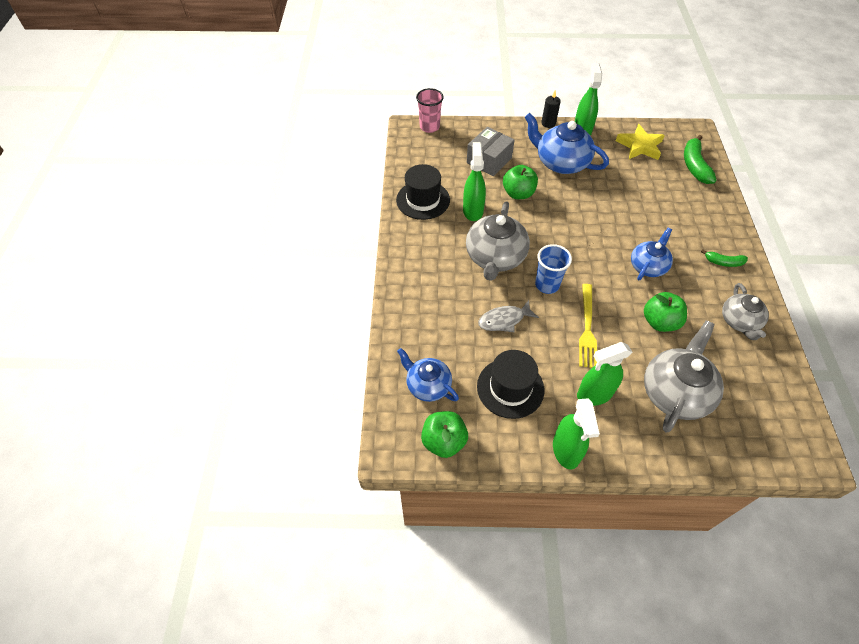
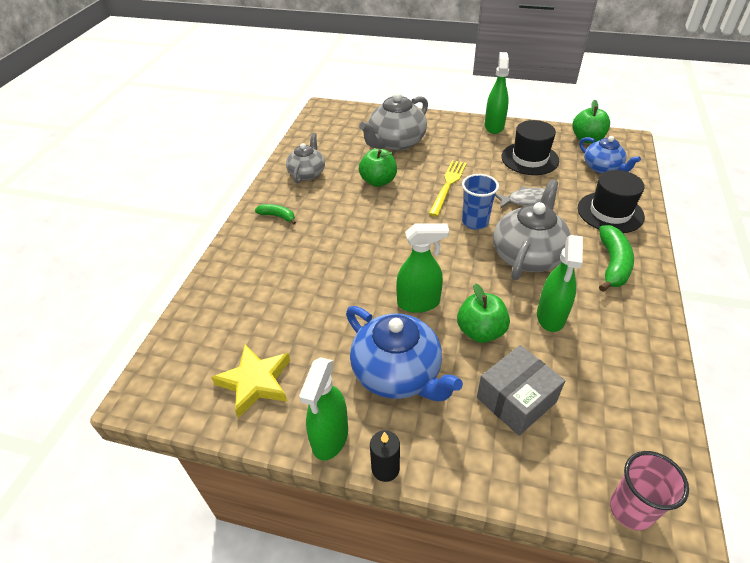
camera: 165 degrees left, 10 degrees down
(423, 200) = (626, 345): black hat -> black hat (610, 212)
(594, 394) = (460, 148): green spray bottle -> green spray bottle (418, 303)
(648, 266) = (358, 224): blue teapot -> none
(694, 165) = (204, 332): green banana -> green banana (612, 264)

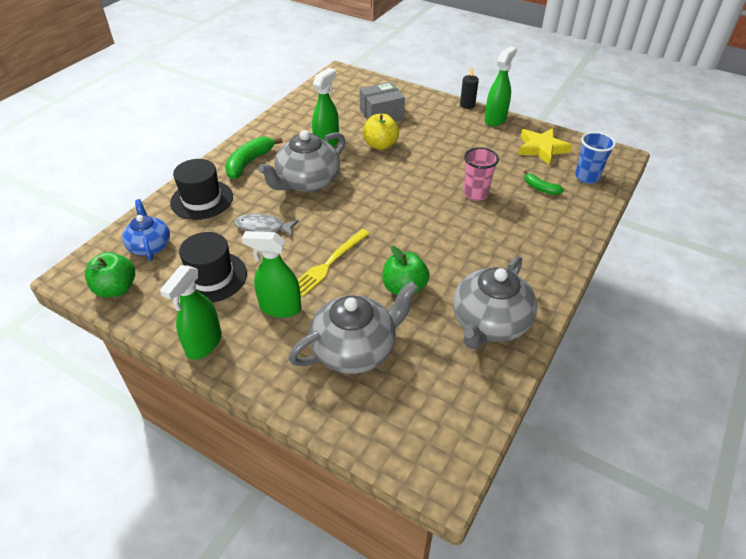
camera: 165 degrees left, 0 degrees up
(278, 216) = (528, 269): green banana -> green banana (540, 188)
(307, 173) = (489, 323): grey teapot -> grey teapot, size x1.60
(398, 373) = (446, 136): blue teapot -> none
(418, 303) = (415, 168): green spray bottle -> green spray bottle (280, 308)
(475, 222) = (329, 218): blue cup -> blue cup (587, 177)
(480, 331) = (380, 145): green apple -> yellow apple
(630, 509) = (356, 77): pink cup -> pink cup (475, 194)

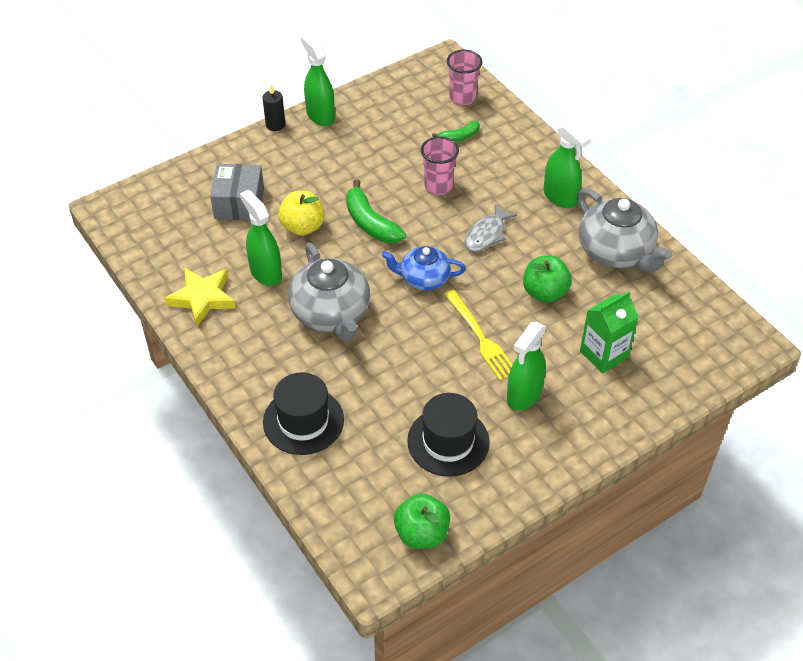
camera: 65 degrees left, 5 degrees up
(150, 245) = (362, 489): blue teapot -> blue teapot (423, 278)
(204, 344) = (544, 469): green spray bottle -> green spray bottle (560, 197)
(249, 162) = (256, 356): green banana -> green banana (370, 223)
(263, 228) = (391, 376): grey fish -> grey fish (486, 234)
(355, 349) = (604, 354): grey teapot -> green carton
(541, 149) = (397, 106): yellow star -> yellow star (202, 298)
(587, 177) = (462, 98): blue cup -> pink cup

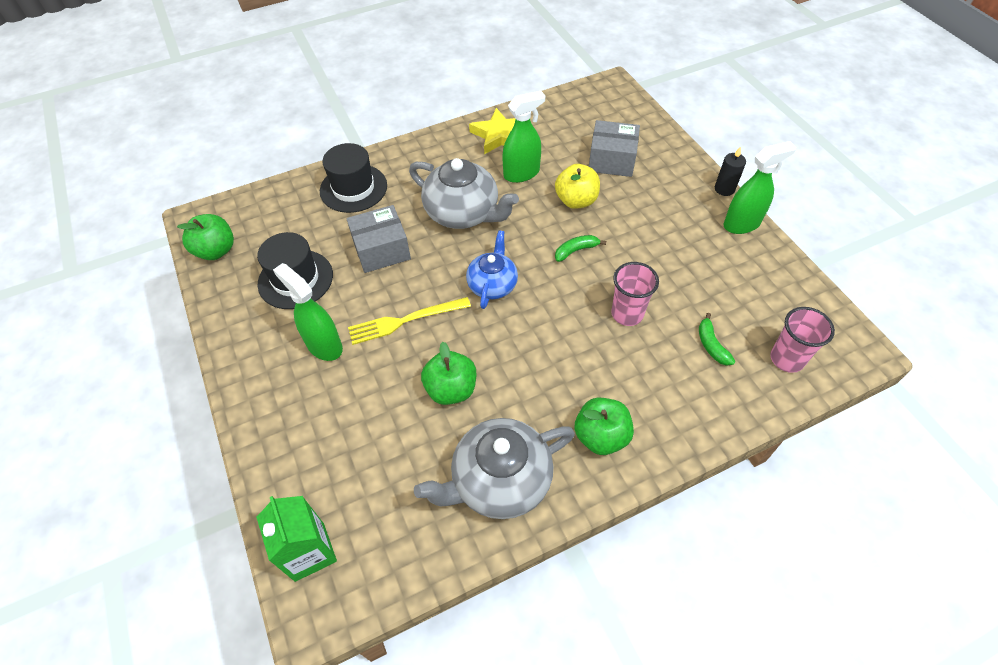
camera: 100 degrees right, 5 degrees up
(331, 313) = (463, 213): grey teapot -> grey teapot turned 135 degrees counterclockwise
(370, 223) = (576, 250): green banana -> green banana, size x0.58
(394, 374) = (381, 250): none -> grey box
(486, 234) = (546, 348): grey fish -> none
(560, 197) = (601, 436): green spray bottle -> green apple
(604, 354) = (350, 429): green carton -> green carton (309, 551)

